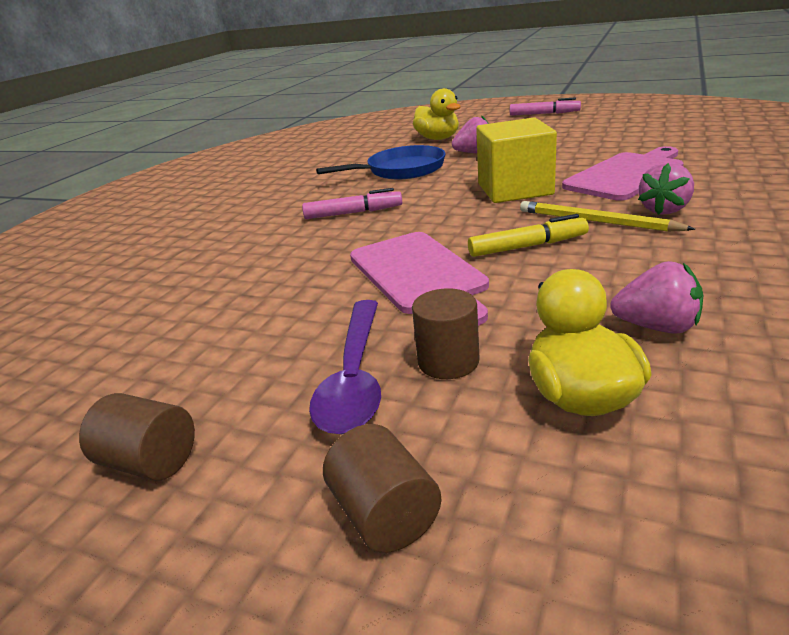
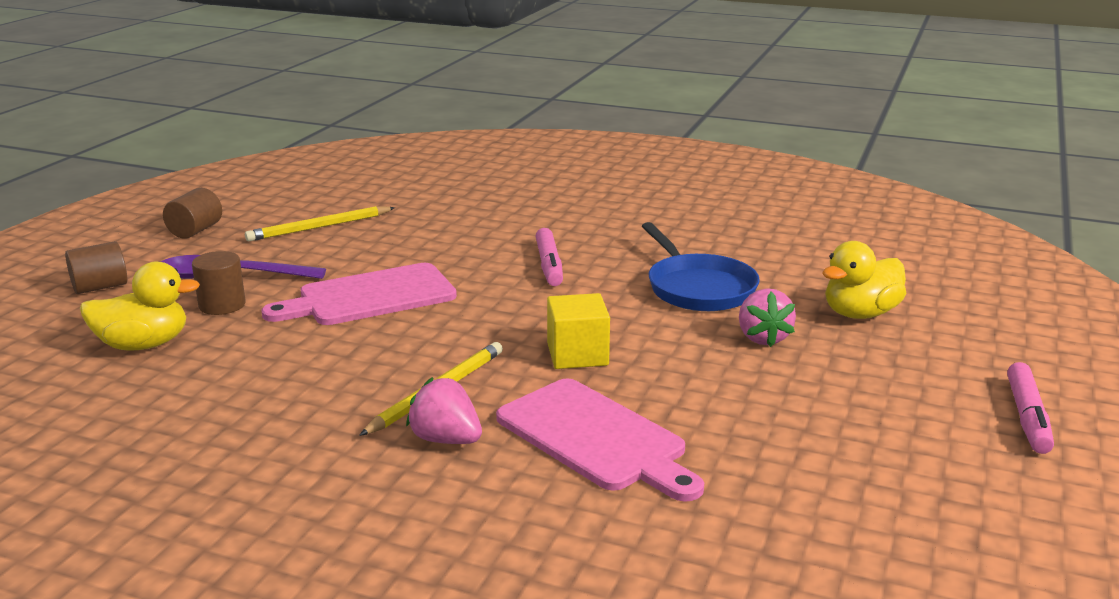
camera: 85 degrees right, 5 degrees down
(201, 341) = (319, 227): none -> yellow pencil
(515, 189) = (577, 354): yellow cube -> yellow cube, size x0.66
(527, 246) = (396, 347): yellow marker -> none
(657, 327) = (200, 385): pink strawberry -> none

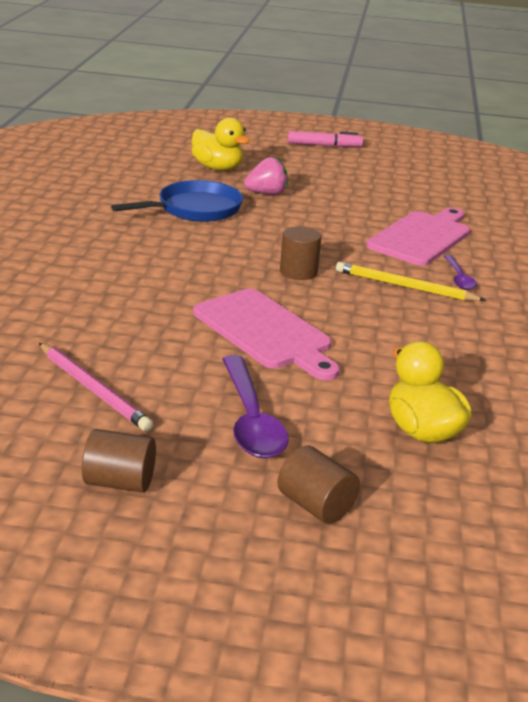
camera: 105 degrees left, 5 degrees up
(222, 305) = (320, 407): brown cylinder -> brown cylinder (298, 272)
(319, 227) = (94, 389): yellow pencil -> pink pencil
(446, 439) = (459, 278): pink strawberry -> purple spoon
(549, 265) = (168, 261): pink marker -> none
(577, 354) = (322, 245): yellow cube -> none

